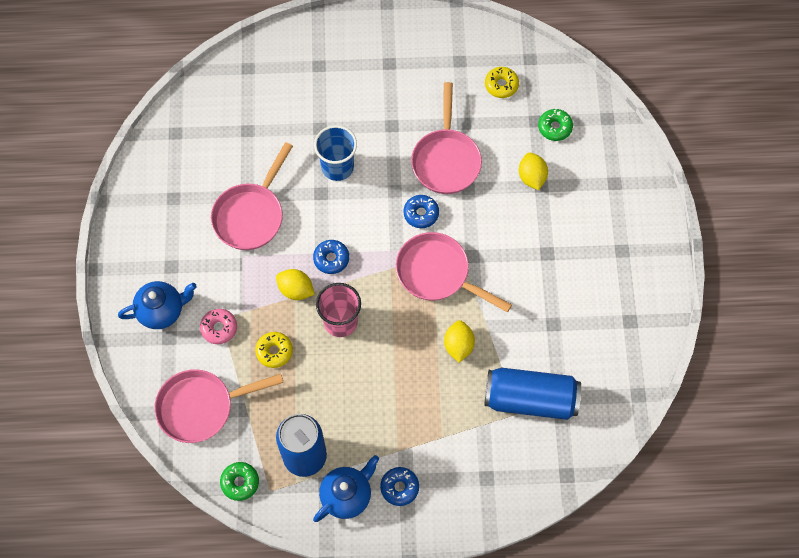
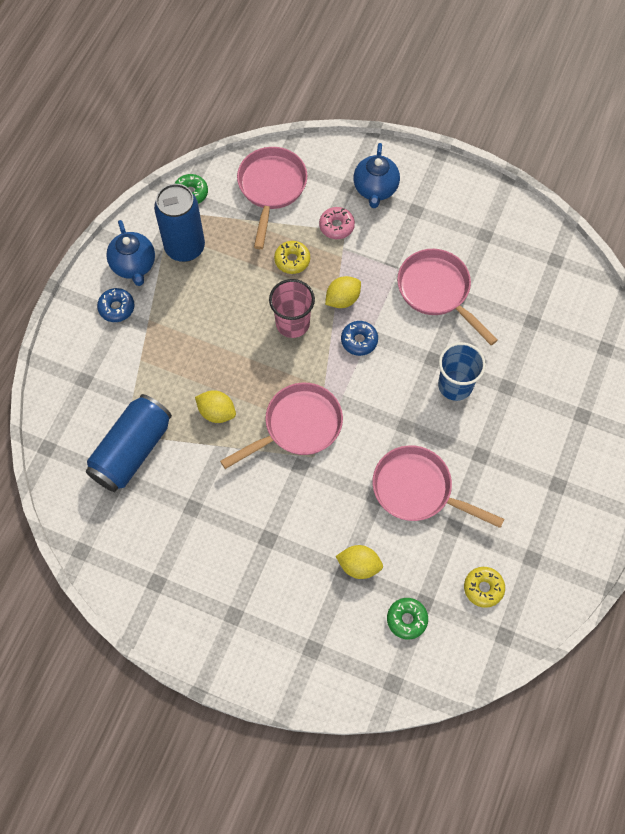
camera: 115 degrees right, 0 degrees up
(421, 214) = (368, 439): blue donut -> none

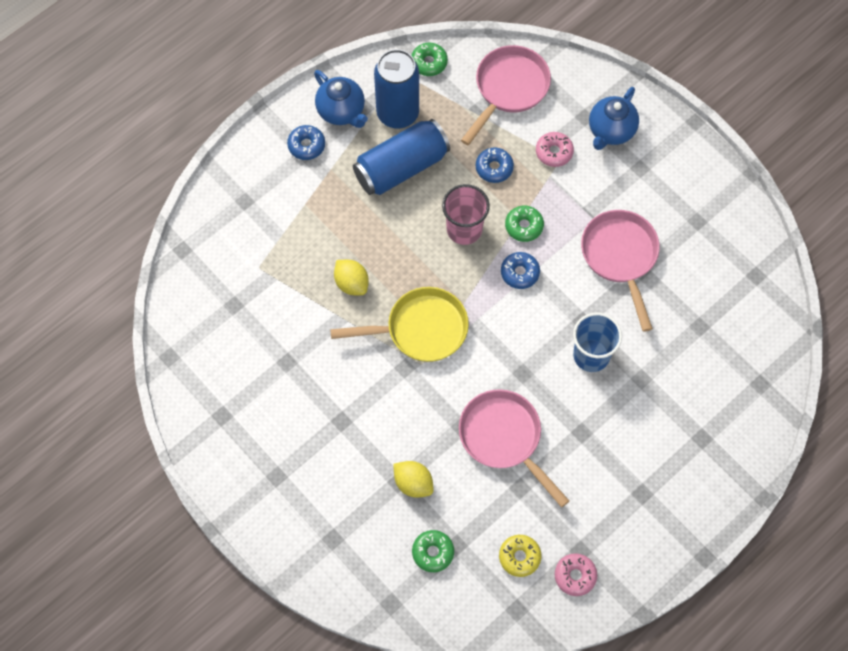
camera: 25 degrees right, 0 degrees up
(132, 450) = (257, 285): blue can -> blue can (401, 167)
(134, 265) = (341, 111): blue teapot -> blue teapot turned 45 degrees counterclockwise
(292, 260) = (494, 168): yellow donut -> blue donut
(297, 426) = (420, 329): pink pan -> yellow pan
(342, 299) = (524, 226): yellow lemon -> green donut
(538, 583) = (575, 576): none -> pink donut

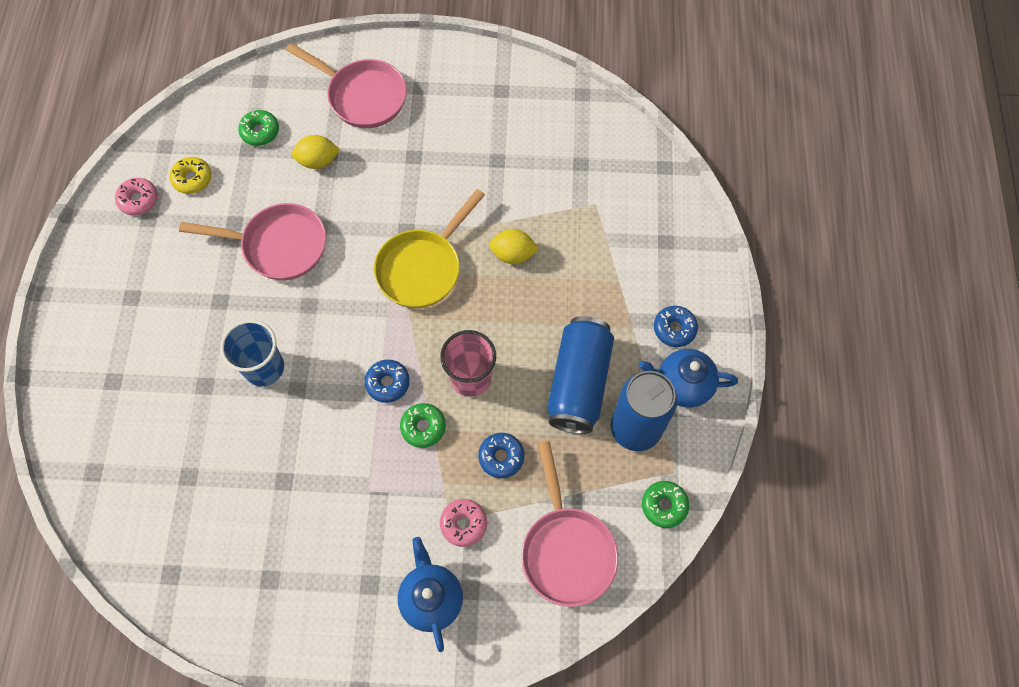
camera: 135 degrees right, 0 degrees up
(620, 257) = (312, 477): pink pan -> pink pan (362, 96)

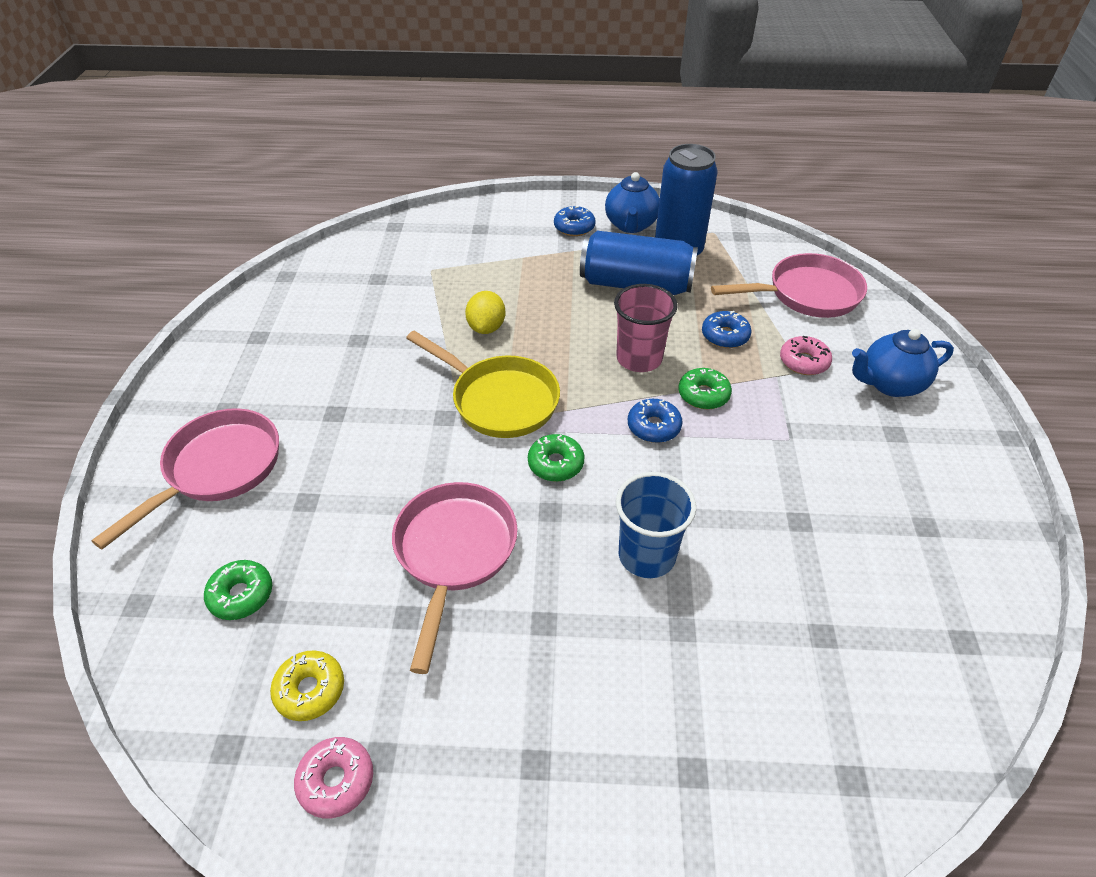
camera: 90 degrees left, 20 degrees down
(318, 161) = (316, 515): yellow lemon -> none
(664, 505) = (747, 239): green donut -> green donut (555, 464)

